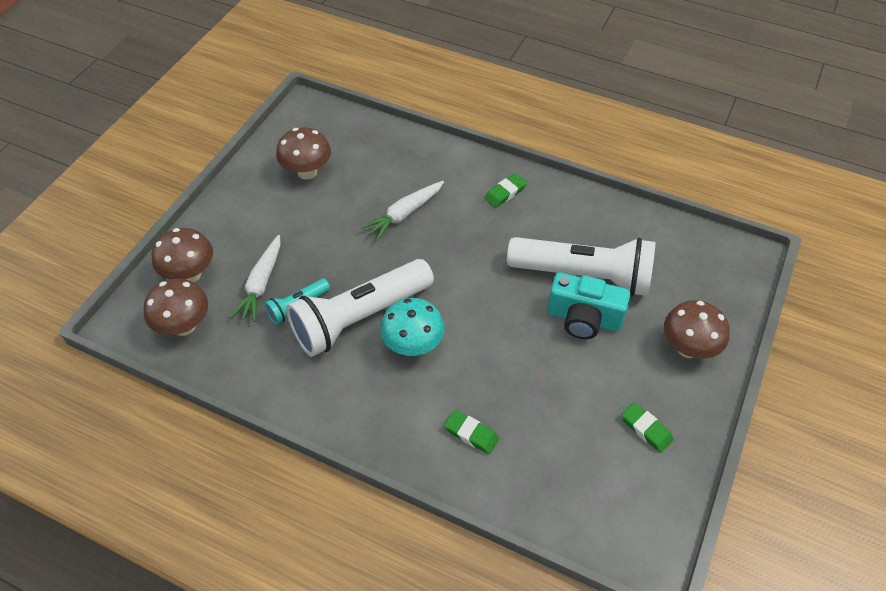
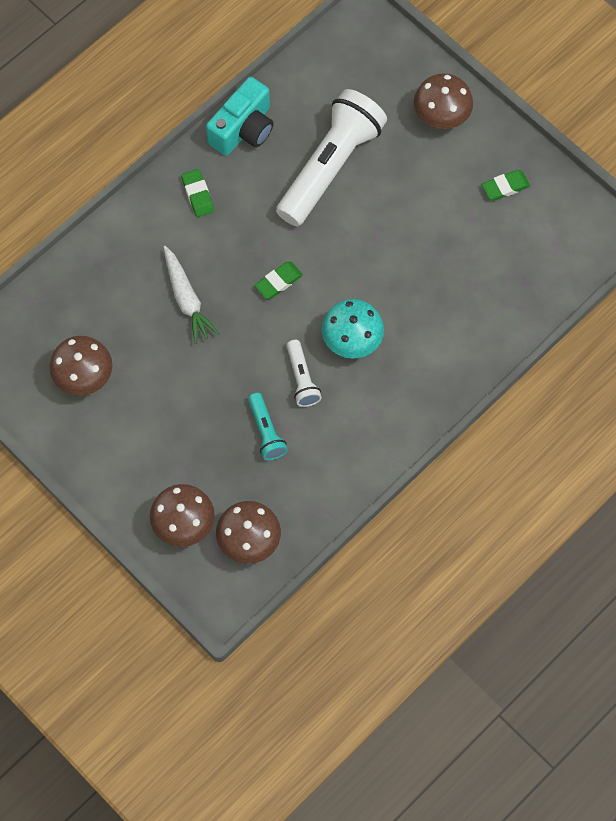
camera: 70 degrees left, 15 degrees up
(261, 284) = (224, 459): white carrot -> none
(359, 318) = (302, 379): white flashlight -> white flashlight, size x0.46
(471, 434) = (460, 324): green eraser -> green eraser (278, 282)
(583, 318) = (378, 187): turquoise camera -> turquoise camera (243, 129)

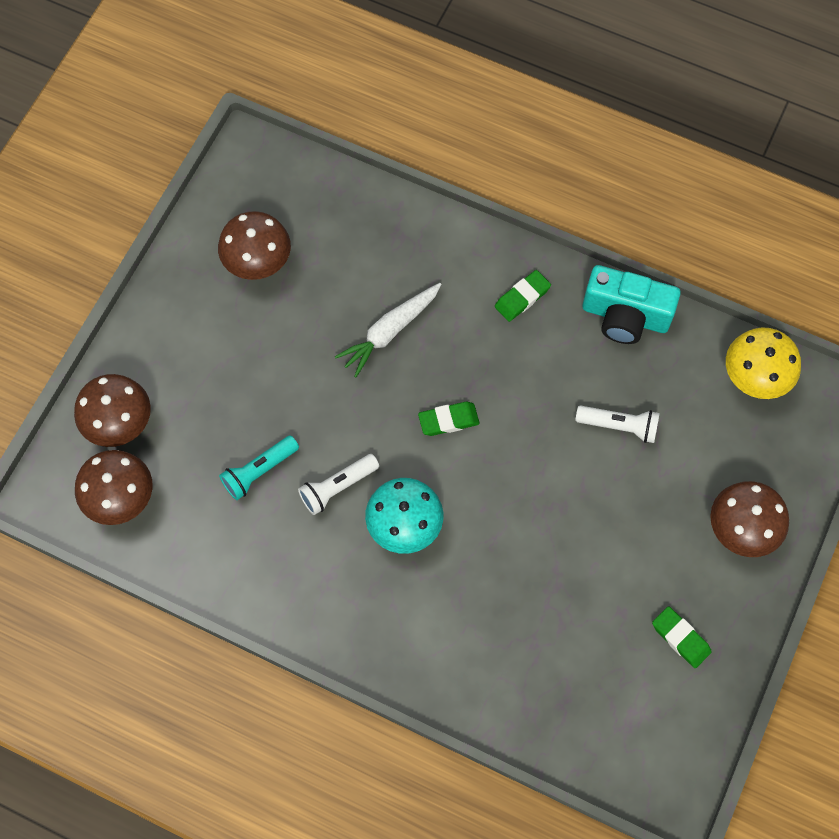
camera: 70 degrees right, 0 degrees up
(278, 282) = (448, 420): green eraser -> green eraser turned 45 degrees counterclockwise
(329, 63) = (754, 378): none -> yellow mushroom
(330, 166) = (619, 426): white flashlight -> white flashlight, size x0.46

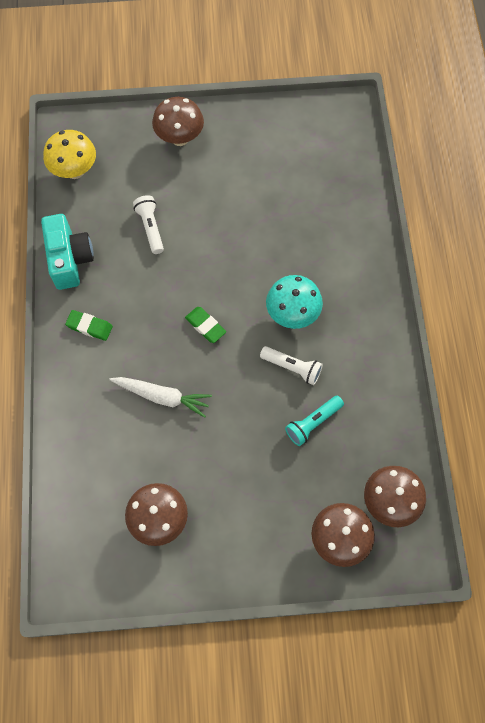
camera: 120 degrees left, 0 degrees up
(259, 471) = (312, 423): turquoise flashlight -> turquoise flashlight turned 120 degrees clockwise
(680, 638) = (264, 140): green eraser -> none

